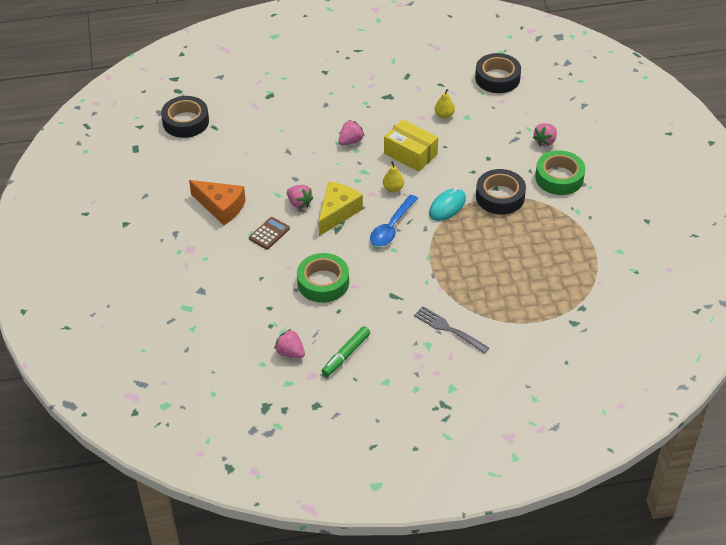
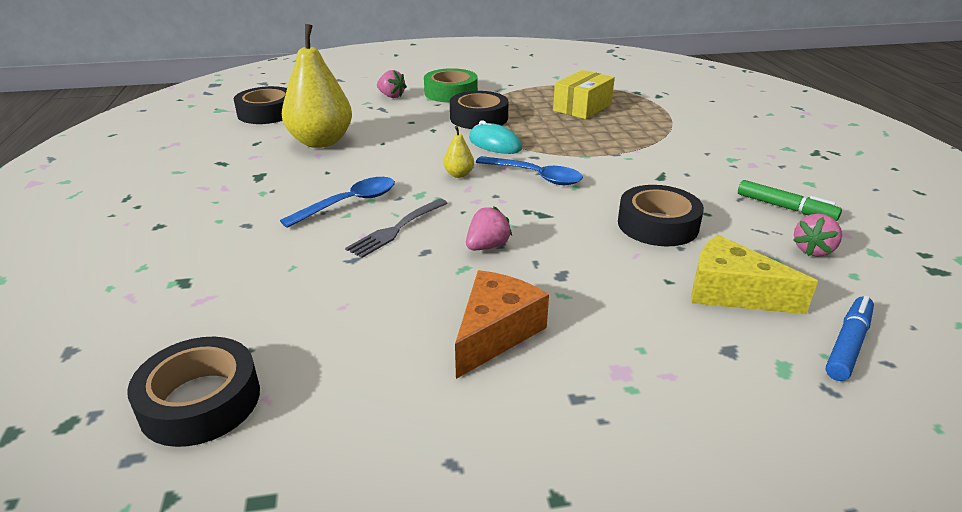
camera: 90 degrees left, 15 degrees down
(201, 338) = (847, 345): none -> blue marker
(269, 233) = (562, 274): brown calculator -> none
(323, 282) = (657, 225): green tape -> black tape
(337, 212) = (507, 214): yellow cheese -> yellow cheese (732, 293)
(351, 141) = (349, 203): pink strawberry -> blue spoon
(410, 154) = (391, 163): yellow box -> yellow box (582, 107)
(444, 115) = (321, 142): yellow pear -> yellow pear, size x2.40
(449, 329) = (700, 147): grey fork -> grey fork (397, 229)

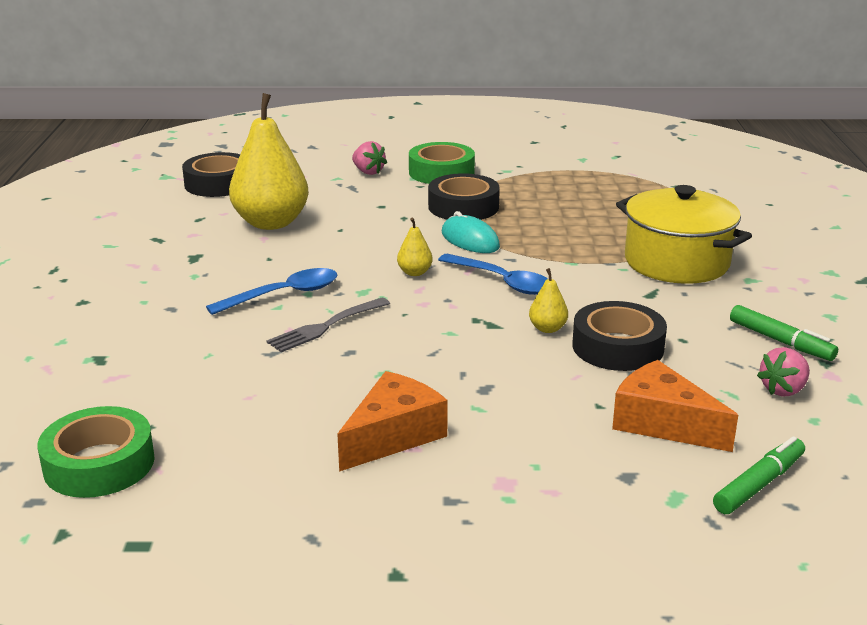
camera: 10 degrees right, 5 degrees down
(200, 401) = (99, 464): black tape -> green tape
(487, 246) = (417, 352): pink strawberry -> none
(582, 107) = (596, 202): yellow box -> none
(591, 214) = (547, 328): none -> yellow pear
(667, 149) = (676, 262): none -> yellow pot
(732, 293) = (662, 423): yellow cheese -> orange cheese
(847, 345) = (758, 484): blue marker -> green marker

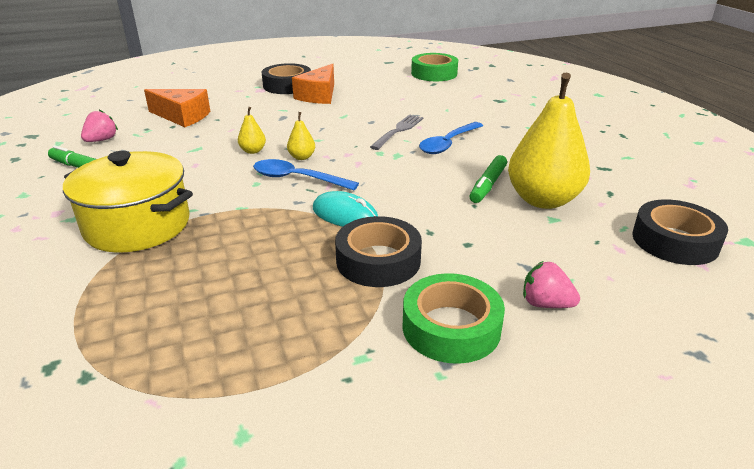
camera: 160 degrees right, 5 degrees up
(414, 272) = (371, 174): yellow pear -> yellow pear (302, 157)
(617, 347) = (203, 147): black tape -> black tape (287, 85)
(758, 484) = (141, 103): green marker -> green marker (488, 185)

